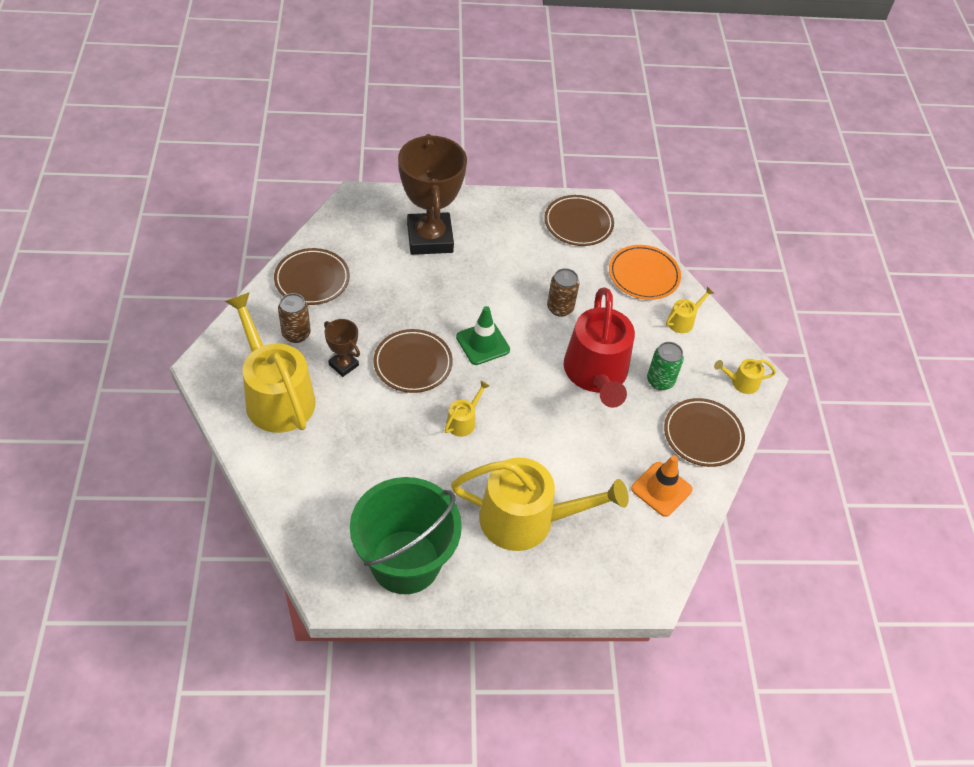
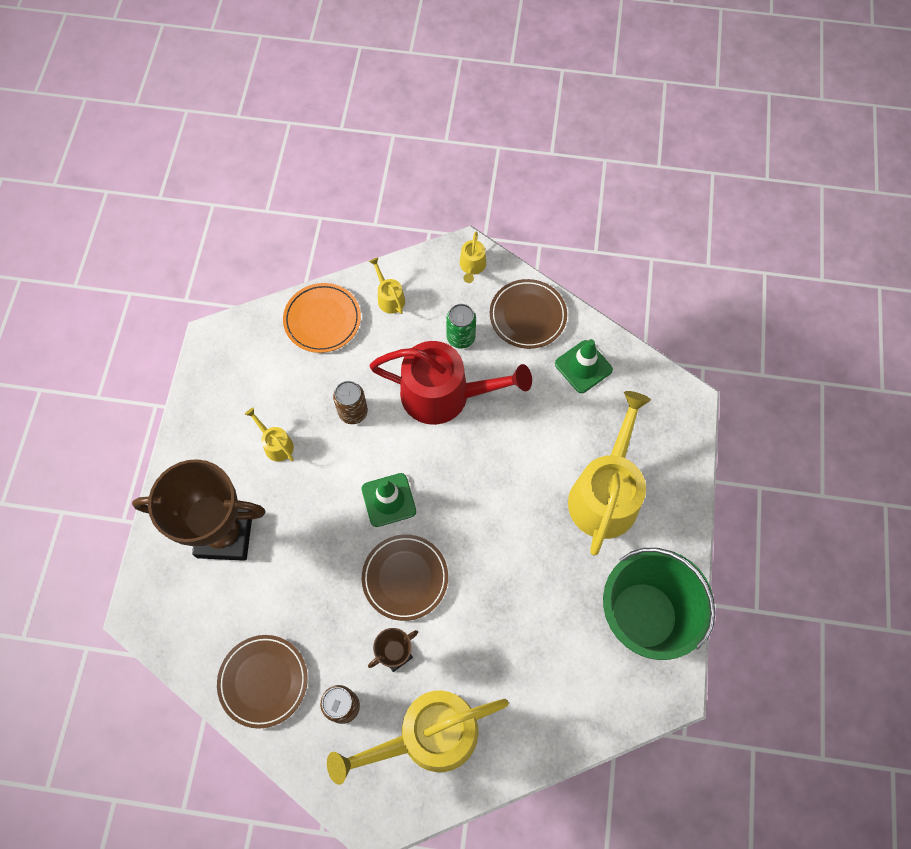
camera: 75 degrees left, 15 degrees up
(463, 421) = (486, 536): yellow watering can -> yellow watering can (276, 444)
(578, 223) = (235, 368): brown plate -> none
(661, 489) = (583, 367): orange traffic cone -> green traffic cone

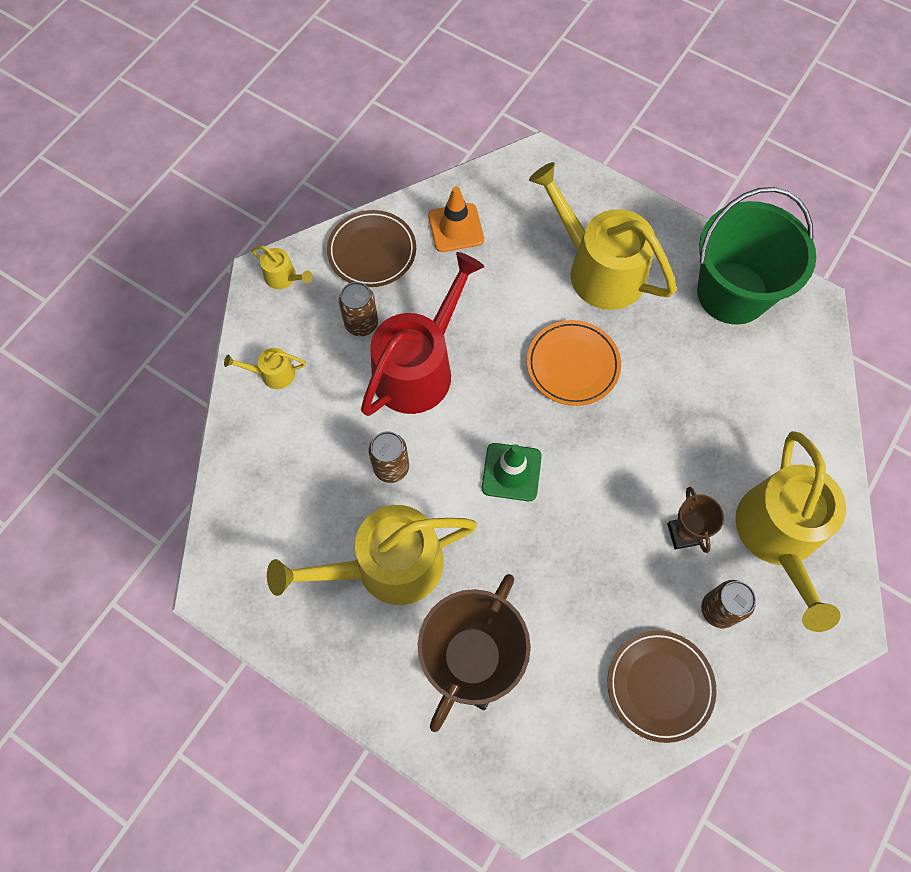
camera: 65 degrees left, 0 degrees up
(276, 444) = (388, 566): yellow watering can -> yellow watering can, size x2.37
(322, 320) = (259, 454): orange plate -> orange plate (572, 365)
(405, 578) = (605, 491): brown plate -> none
(461, 337) = (361, 324): green can -> brown can
(583, 367) = (456, 228): green traffic cone -> orange traffic cone

